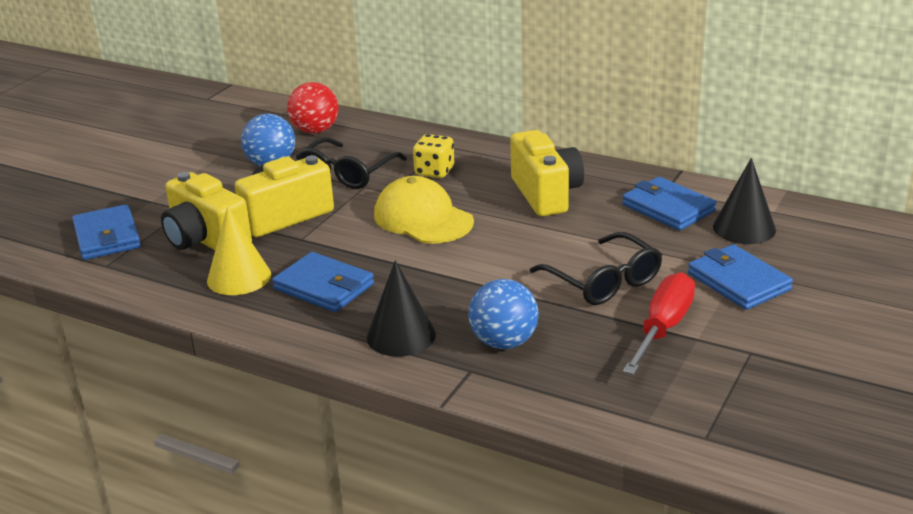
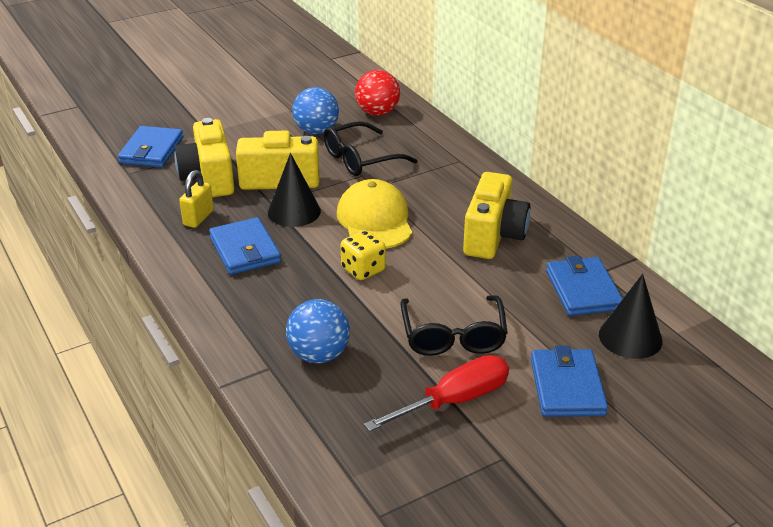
camera: 30 degrees right, 5 degrees up
(239, 277) = (198, 218): yellow cone -> yellow padlock
(401, 335) = (253, 315): black cone -> black cone (294, 211)
(434, 171) = (427, 182): yellow dice -> yellow dice (363, 270)

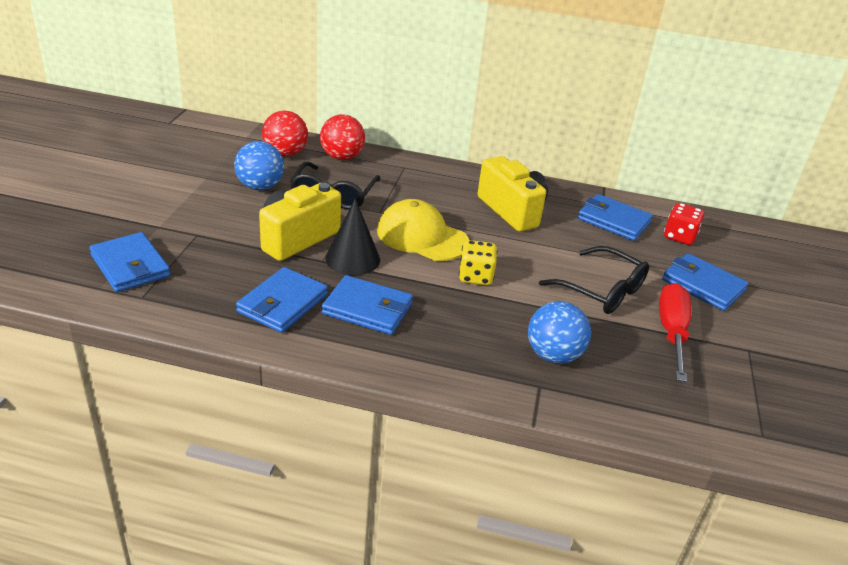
camera: 50 degrees left, 0 degrees up
(198, 218) = (282, 303): yellow padlock -> blue wallet
(209, 178) = (232, 265): yellow camera -> none
(419, 132) = (342, 157): none -> red ball
(630, 337) = (679, 237): black cone -> red dice

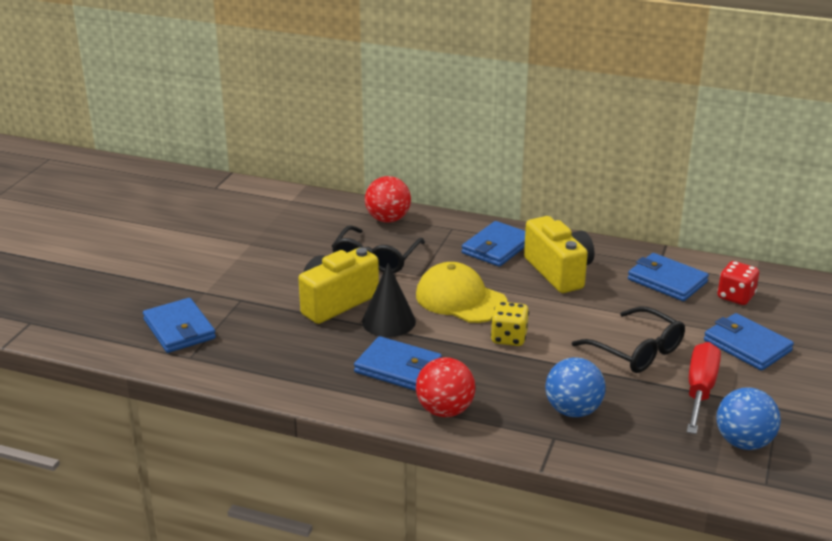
camera: 10 degrees right, 5 degrees down
(260, 187) = (303, 252): blue ball -> blue ball (743, 442)
(282, 303) = (318, 363): blue wallet -> blue wallet (497, 247)
(285, 154) = (330, 217): red ball -> red ball (445, 410)

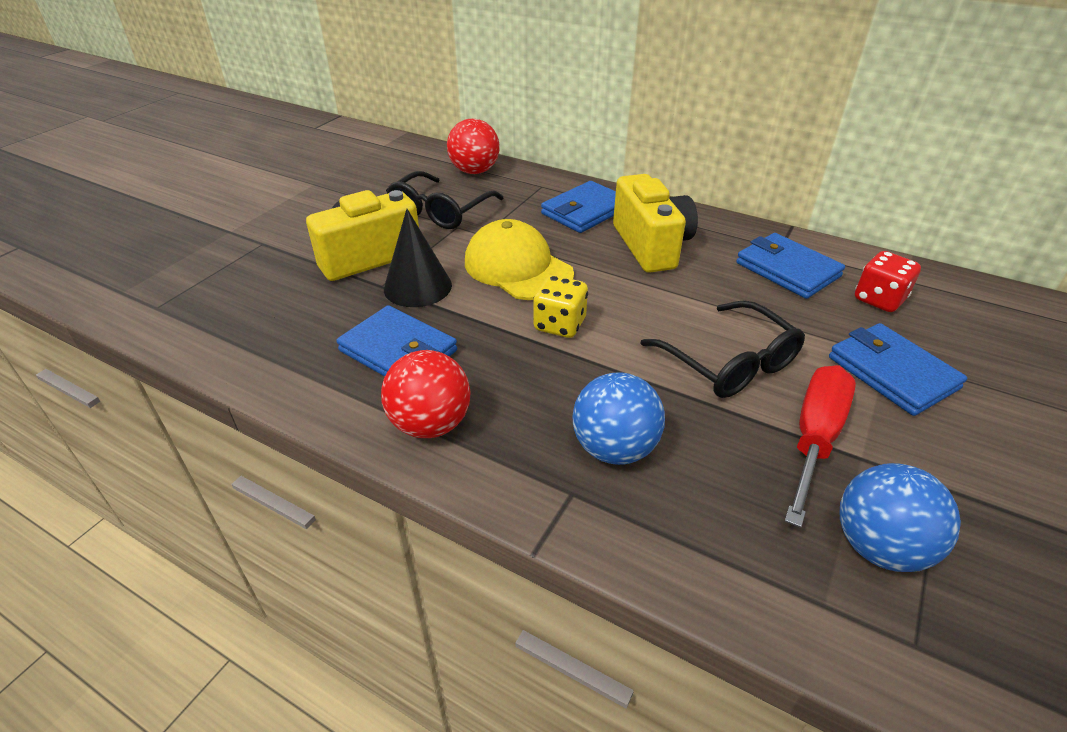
camera: 10 degrees right, 10 degrees up
(179, 329) = (170, 271): blue wallet -> none

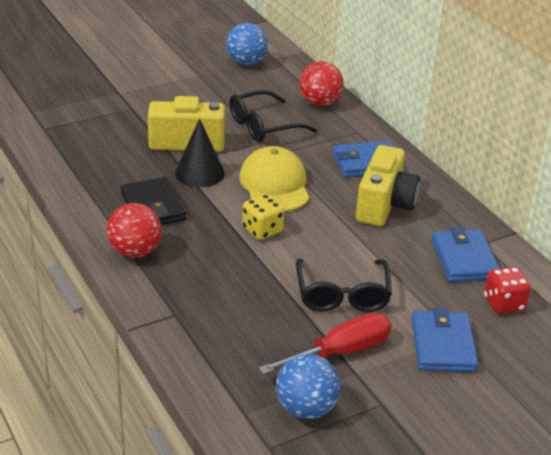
camera: 30 degrees right, 5 degrees down
(398, 351) = (153, 206): blue wallet -> black wallet
(614, 448) = (219, 305): blue ball -> blue ball (246, 63)

